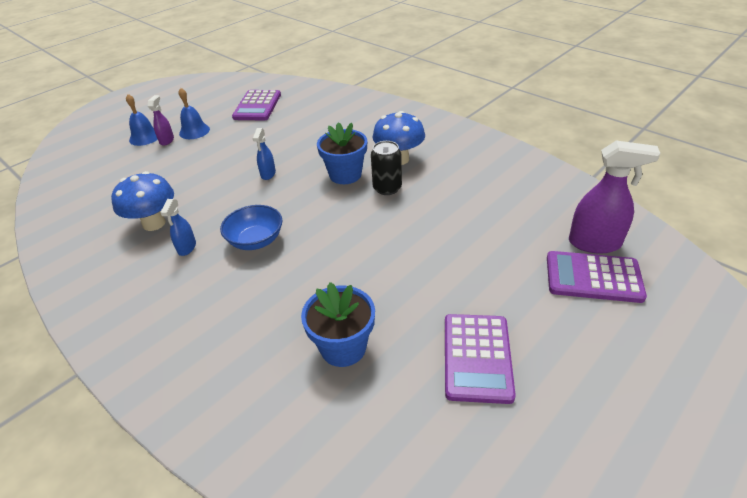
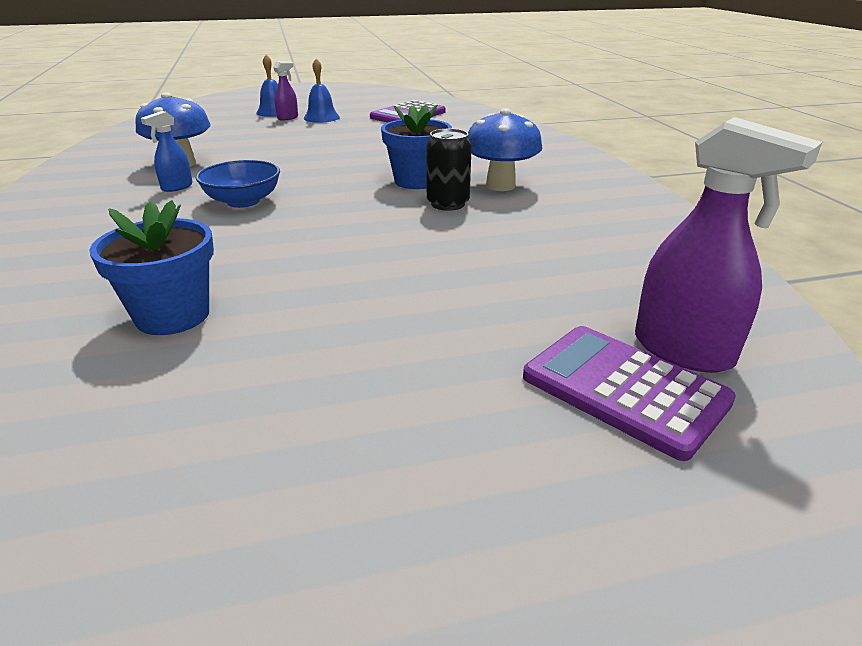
camera: 30 degrees right, 10 degrees down
(268, 174) = (338, 160): blue spray bottle -> none
(477, 357) = (303, 399): purple calculator -> none

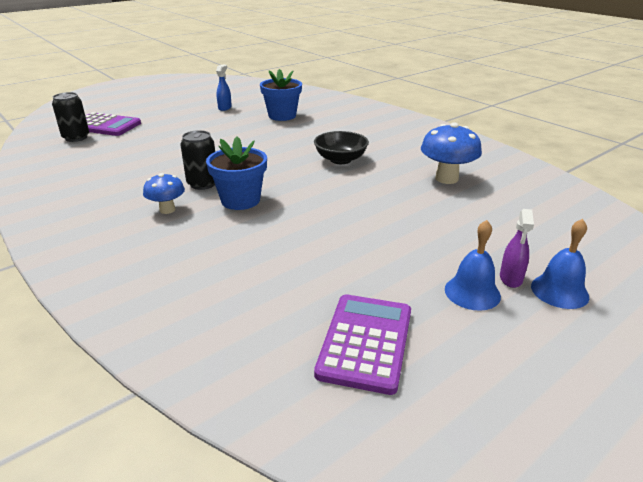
camera: 155 degrees right, 0 degrees up
(177, 187) = (402, 160): blue spray bottle -> blue spray bottle (225, 108)
(243, 201) = (340, 160): blue bowl -> black bowl
(500, 186) = (167, 210): blue mushroom -> blue mushroom, size x0.61
(683, 351) = (76, 138): purple spray bottle -> black can

